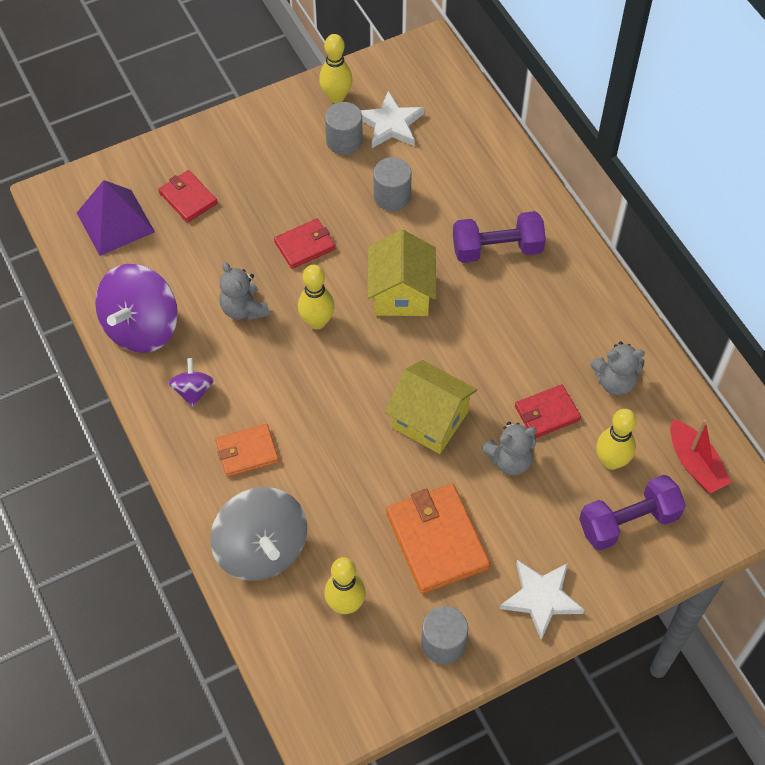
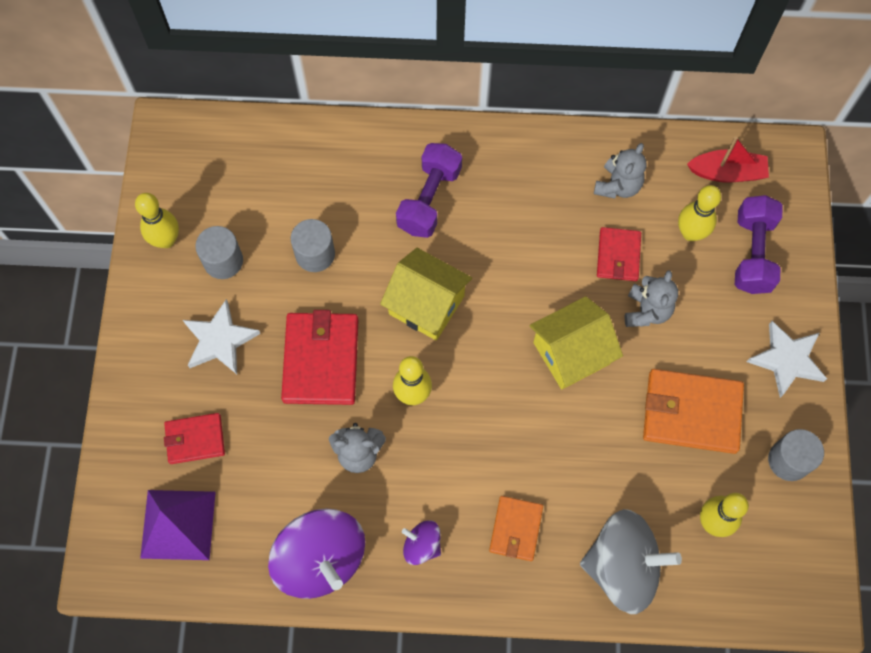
camera: 60 degrees left, 10 degrees up
(305, 245) = (321, 360): red wallet -> red wallet, size x1.70
(391, 124) = (232, 210): white star -> white star (220, 340)

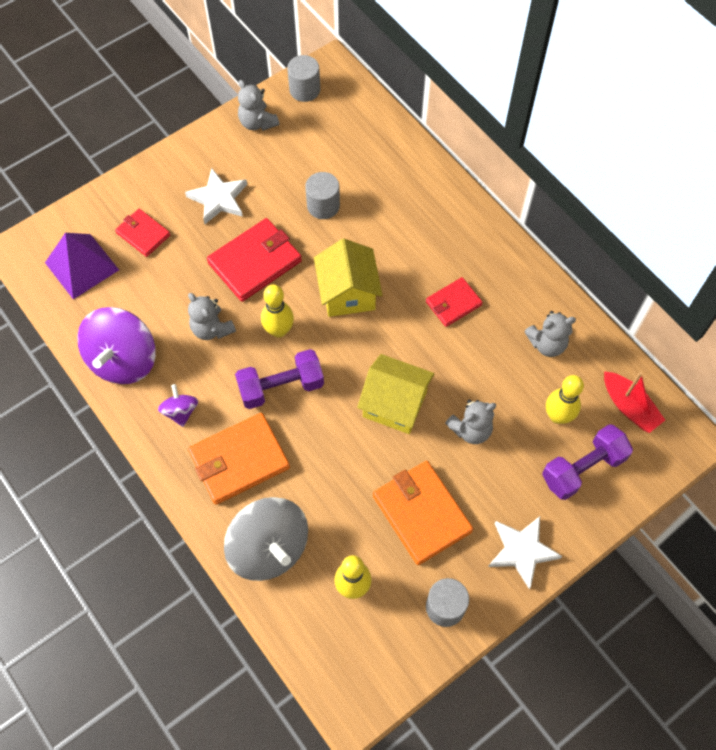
camera: 50 degrees right, 5 degrees down
(166, 240) = (257, 122): yellow bowling pin -> grey teddy bear
(223, 261) = (272, 161): grey cylinder -> grey cylinder (304, 90)
(429, 199) = (423, 240): purple dumbbell -> purple dumbbell (281, 387)
(516, 529) = (239, 460): orange wallet -> orange wallet, size x1.70
(618, 256) = (494, 382): red wallet -> red wallet (453, 303)

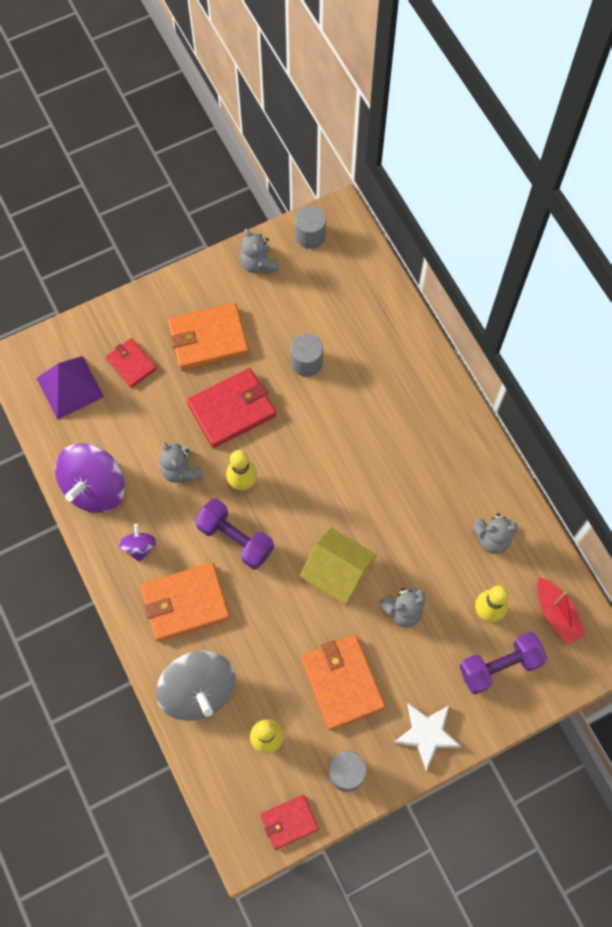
camera: 10 degrees right, 5 degrees up
(218, 199) = (208, 339): white star -> orange wallet
(281, 387) = (235, 539): purple dumbbell -> purple dumbbell turned 45 degrees clockwise
(348, 293) = (314, 455): yellow house -> none
(453, 303) = (412, 483): red wallet -> red wallet (289, 822)

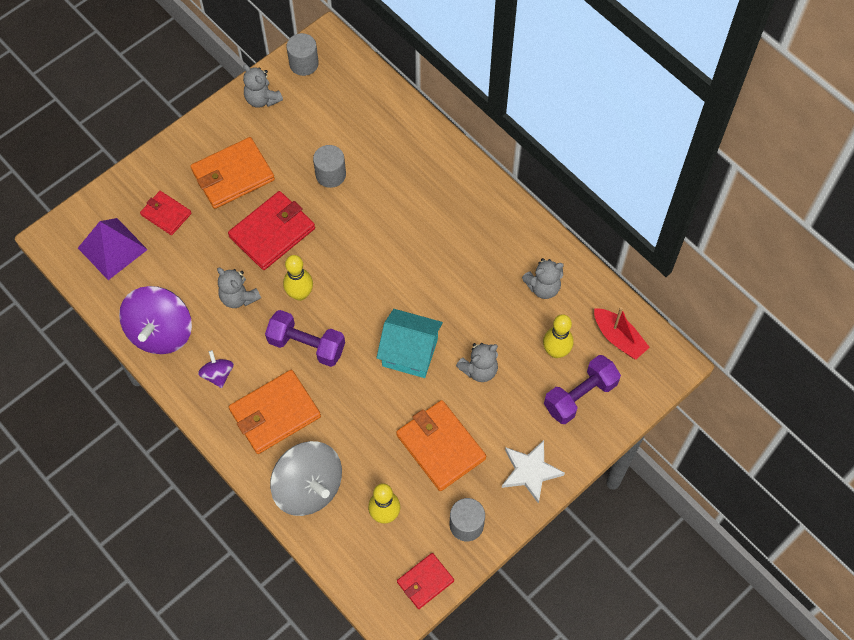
camera: 15 degrees left, 5 degrees down
(337, 573) = (410, 352): yellow house -> turquoise house

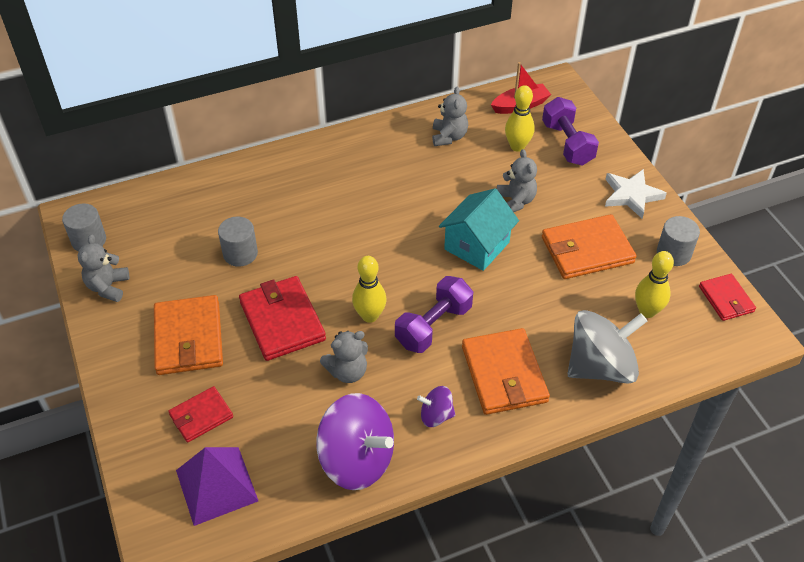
camera: 70 degrees left, 15 degrees down
(262, 99) = (108, 287): grey teddy bear -> grey teddy bear turned 120 degrees clockwise

